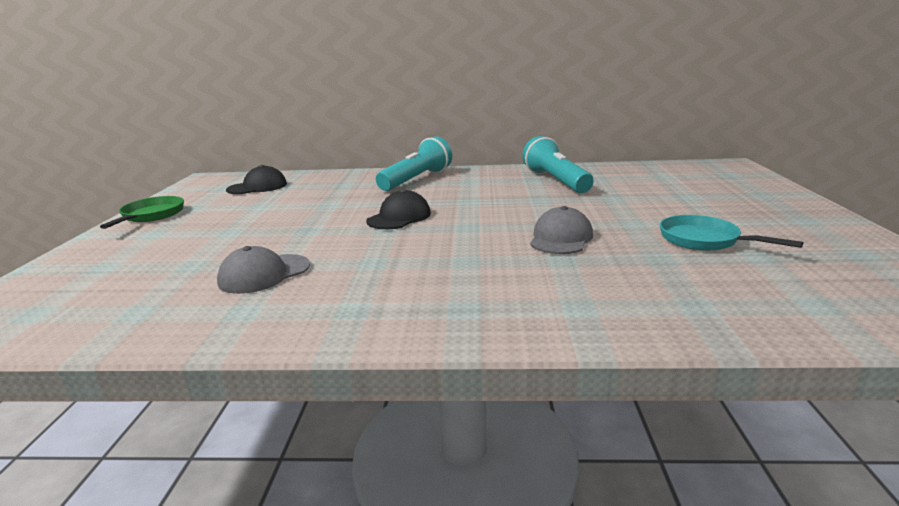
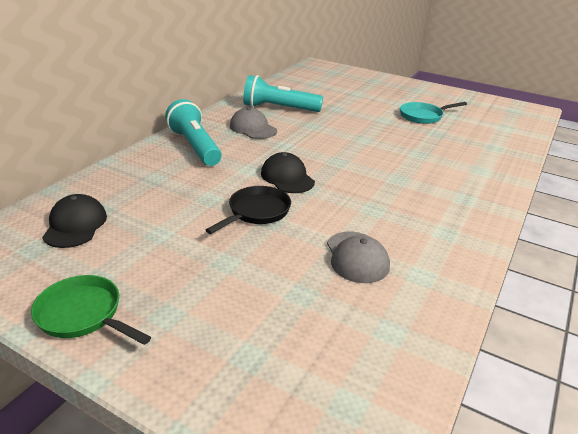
camera: 65 degrees left, 10 degrees up
(319, 222) = (256, 212): none -> black pan
(561, 238) = (387, 143): grey cap -> grey cap (253, 128)

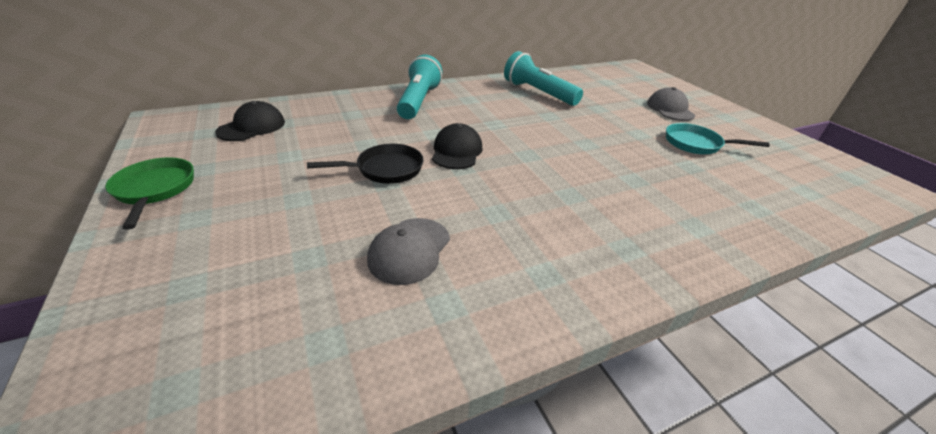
camera: 35 degrees right, 5 degrees up
(253, 128) = (489, 102): grey cap -> grey cap (670, 109)

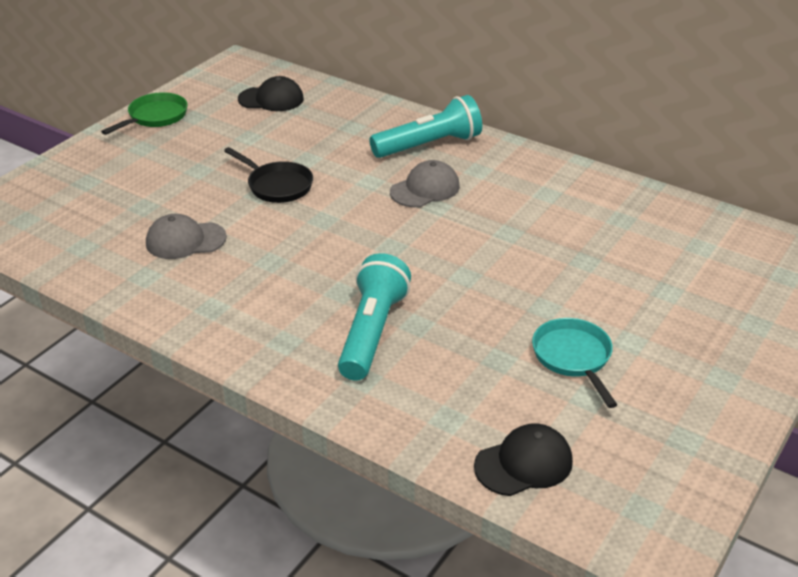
camera: 60 degrees right, 0 degrees up
(456, 151) = (349, 206): black cap -> black cap (524, 464)
(538, 93) = (568, 206): turquoise flashlight -> turquoise flashlight (372, 332)
(670, 109) = (673, 320): grey cap -> grey cap (425, 189)

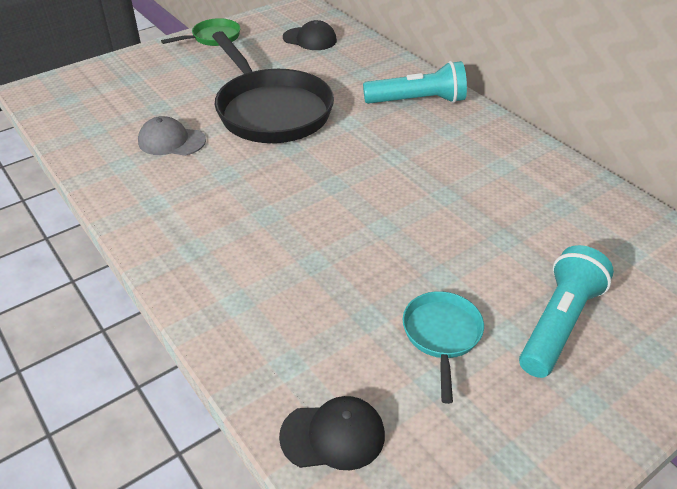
camera: 20 degrees right, 5 degrees up
(277, 186) = (271, 110): black pan -> black pan, size x2.07
(372, 332) = (270, 259): turquoise flashlight -> turquoise flashlight (558, 323)
(425, 189) = (392, 139): grey cap -> none

